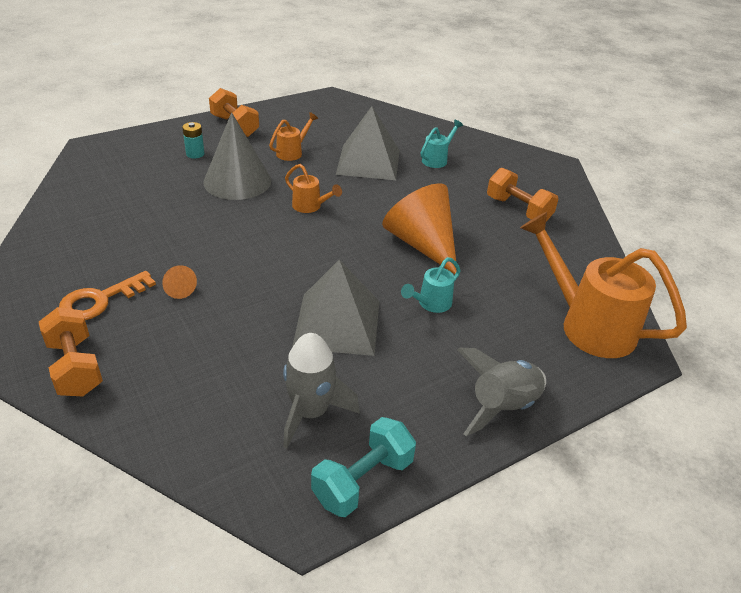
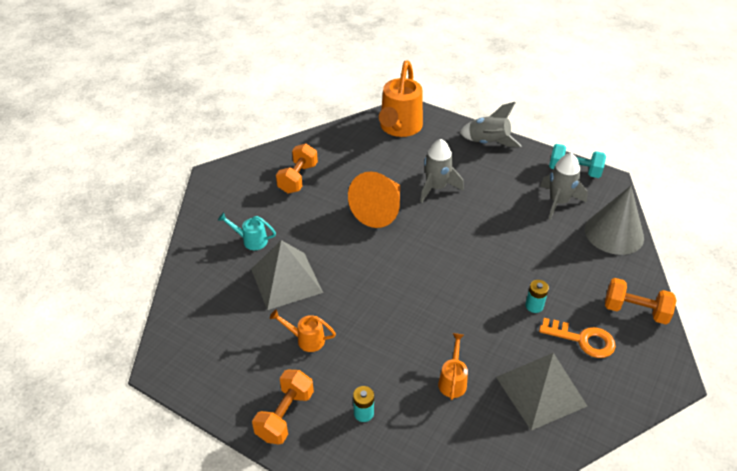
camera: 115 degrees left, 5 degrees up
(75, 367) = (635, 311): orange dumbbell -> orange dumbbell turned 75 degrees clockwise
(179, 289) = (534, 306): orange cone -> turquoise battery
(237, 181) = (384, 351): grey cone -> grey cone (614, 233)
(310, 207) = (383, 286): orange watering can -> orange watering can (453, 380)
(337, 324) = (490, 218): grey pyramid -> grey pyramid (541, 391)
(431, 304) = (436, 187): turquoise watering can -> grey rocket

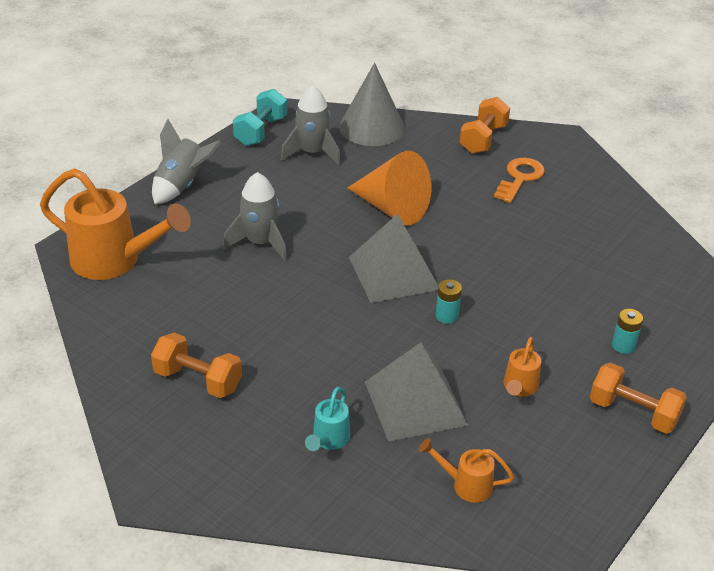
camera: 85 degrees left, 5 degrees down
(379, 210) = (292, 300): orange cone -> orange cone (392, 208)
(453, 380) = (575, 273): orange watering can -> orange watering can (466, 485)
(534, 306) = (473, 200): turquoise battery -> turquoise battery (447, 316)
(541, 391) = (584, 216): grey pyramid -> grey pyramid (393, 273)

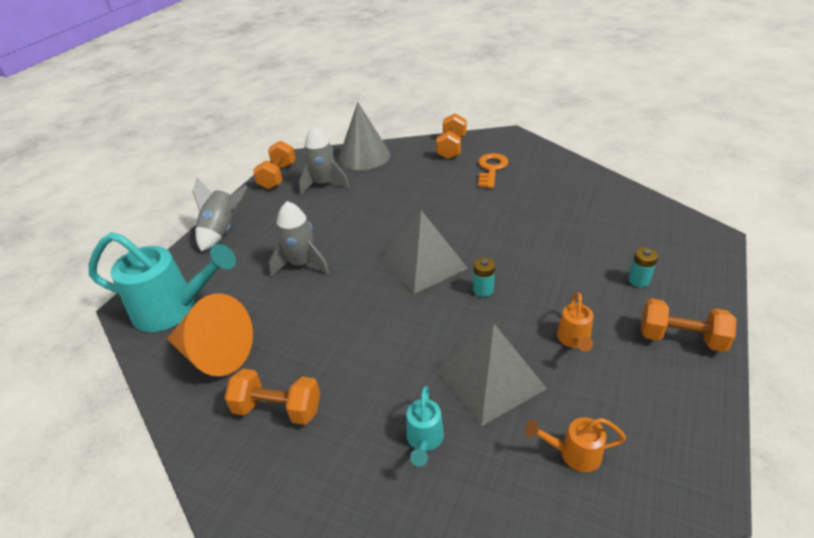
camera: 10 degrees left, 0 degrees up
(115, 261) = (174, 309): orange watering can -> turquoise watering can
(261, 131) = (278, 176): turquoise dumbbell -> orange dumbbell
(392, 208) = (402, 212): orange cone -> orange cone (214, 353)

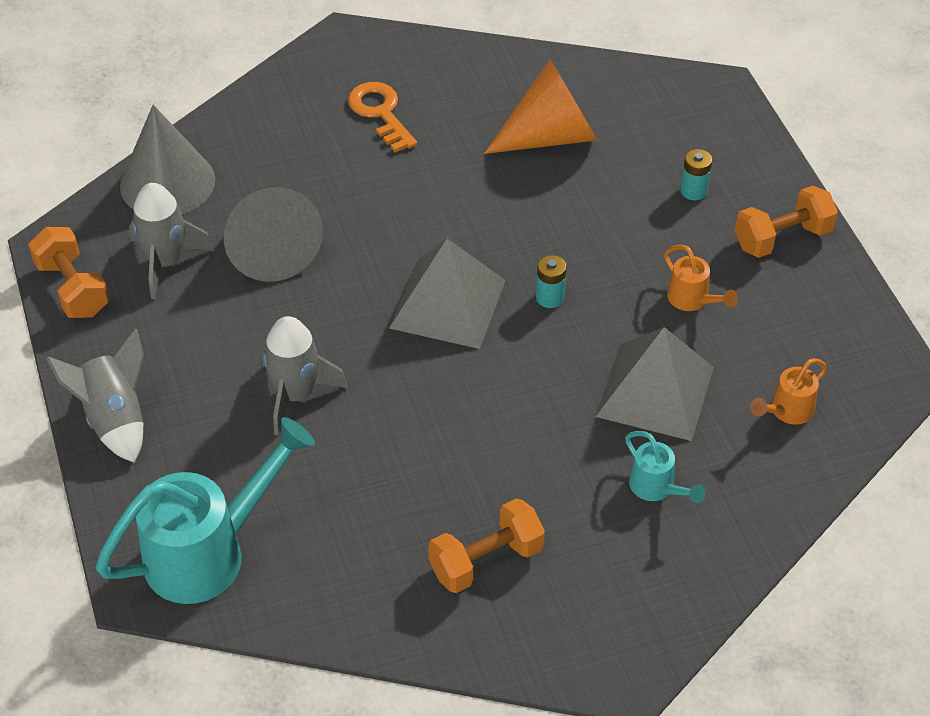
camera: 45 degrees left, 10 degrees up
(214, 353) = (338, 561): orange cone -> orange cone (551, 136)
(372, 199) = (270, 249): none -> grey cone
(451, 148) = (284, 102): orange dumbbell -> none

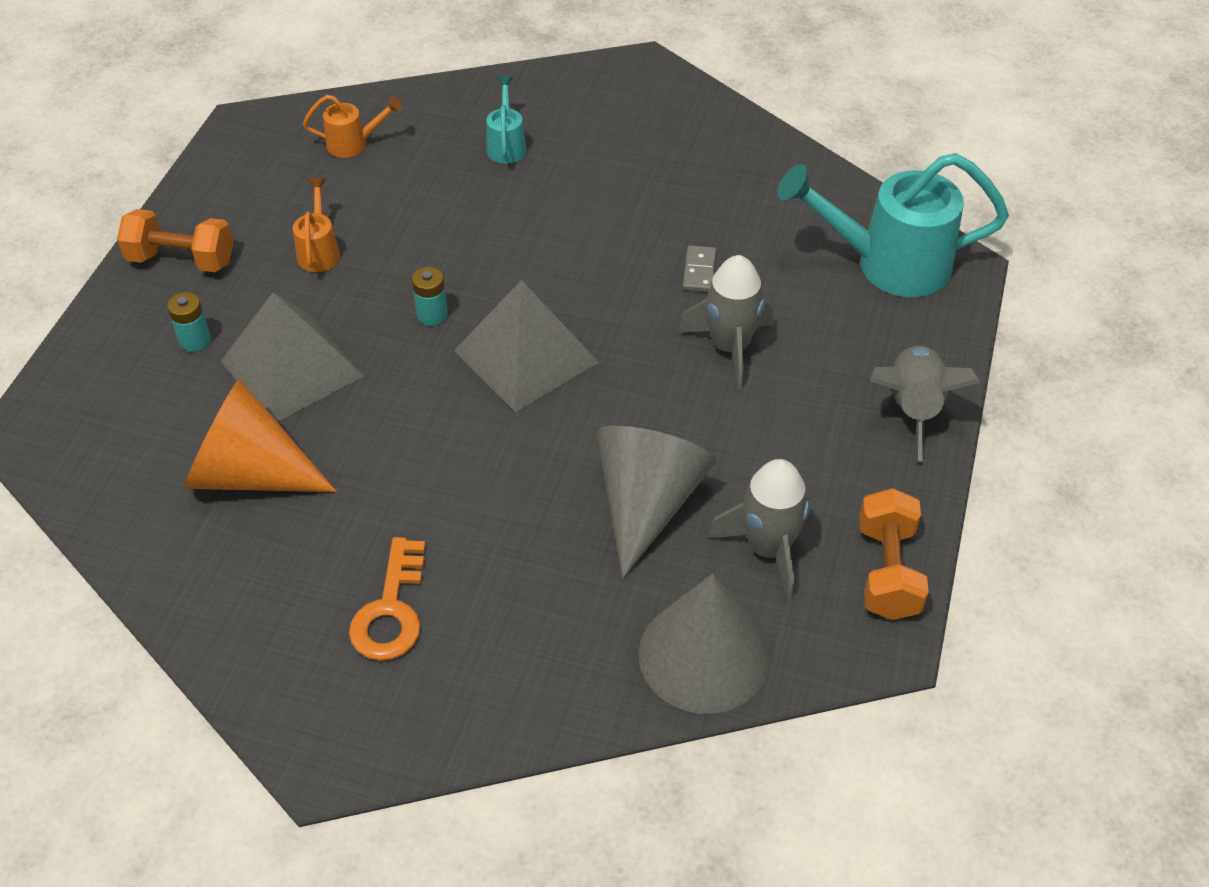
camera: 145 degrees left, 0 degrees up
(372, 451) = (699, 271): none -> grey domino
(486, 561) = (676, 162): orange dumbbell -> none
(655, 391) = (432, 203): grey pyramid -> grey pyramid (292, 368)

